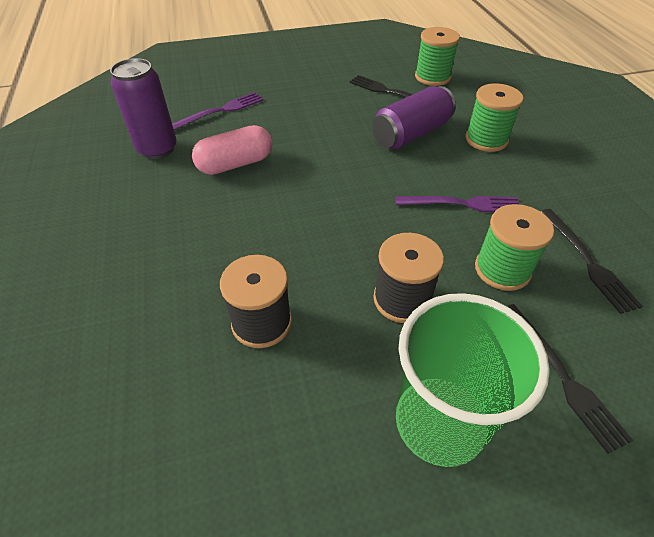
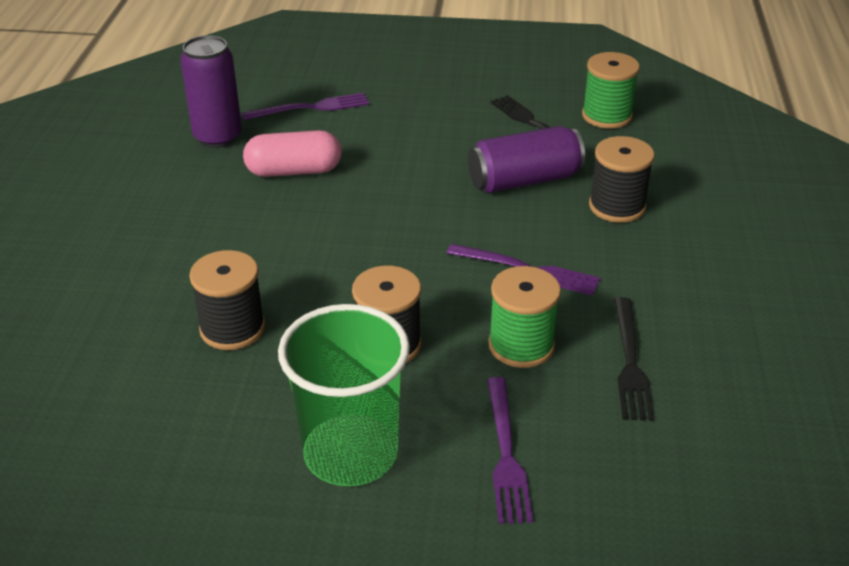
camera: 20 degrees right, 10 degrees down
(486, 139) = (617, 206): green spool -> black spool
(562, 377) = (506, 454): black fork -> purple fork

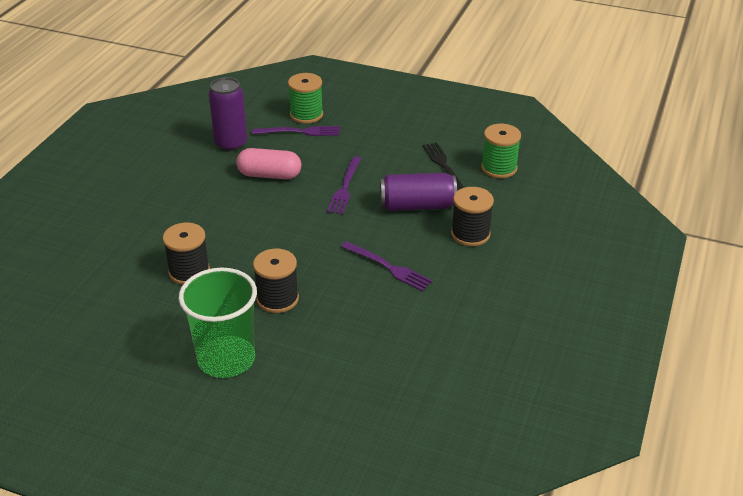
camera: 15 degrees right, 0 degrees up
(506, 454) = (317, 377): purple fork -> purple fork (345, 188)
(521, 345) = (359, 314): green spool -> green spool (306, 114)
(630, 362) = (422, 338): black fork -> none

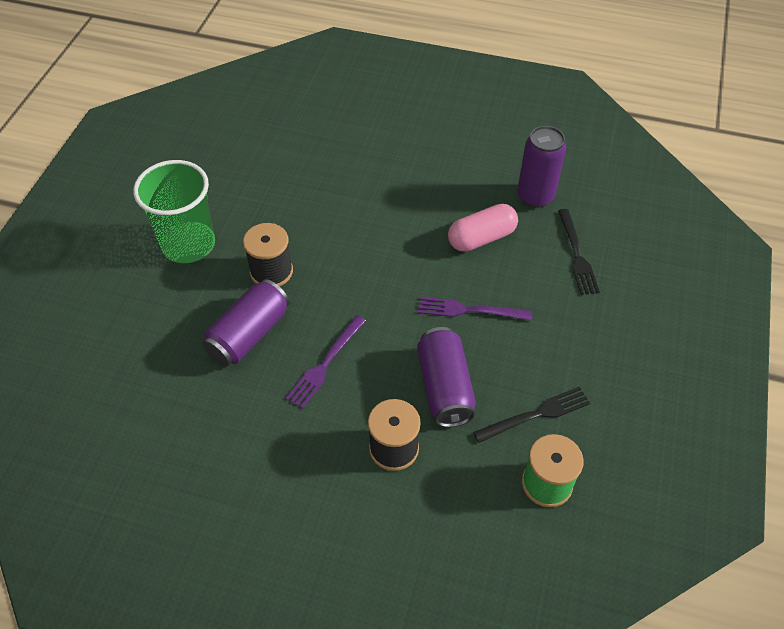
camera: 85 degrees right, 15 degrees up
(189, 271) = (310, 198): black spool -> none
(269, 175) = (481, 238): pink capsule -> pink capsule turned 60 degrees clockwise
(300, 132) = (577, 255): purple fork -> black fork
(306, 114) = (617, 257): green spool -> none
(350, 313) = (249, 334): none -> purple can

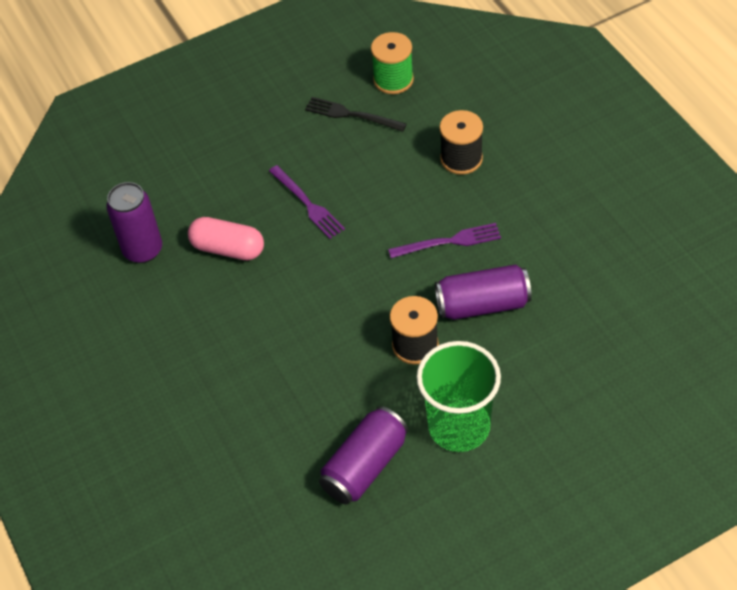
camera: 130 degrees left, 0 degrees up
(445, 387) = (387, 169): purple can -> purple can (365, 466)
(577, 255) = (182, 185): black fork -> none

